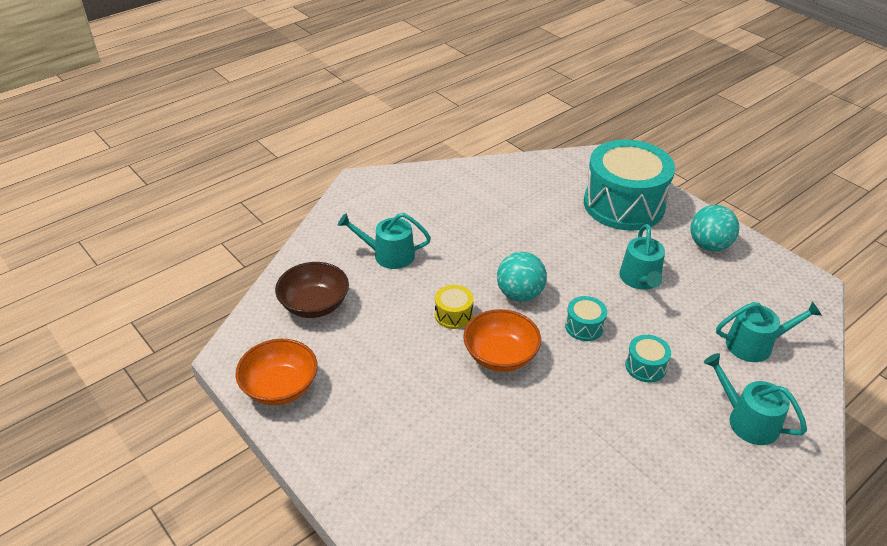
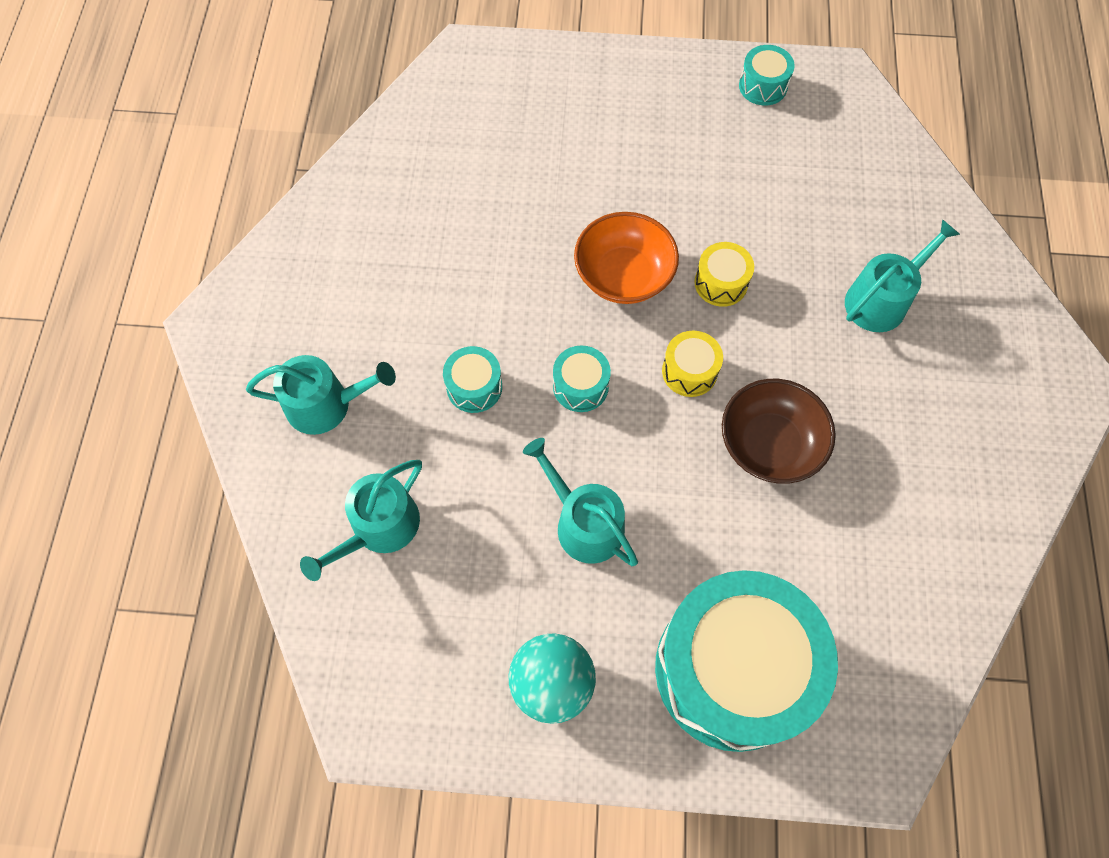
camera: 135 degrees right, 25 degrees up
(280, 387) = (763, 86): orange bowl -> turquoise drum
(314, 305) = (856, 178): brown bowl -> brown bowl (769, 444)
(519, 294) = (689, 371): turquoise ball -> yellow drum

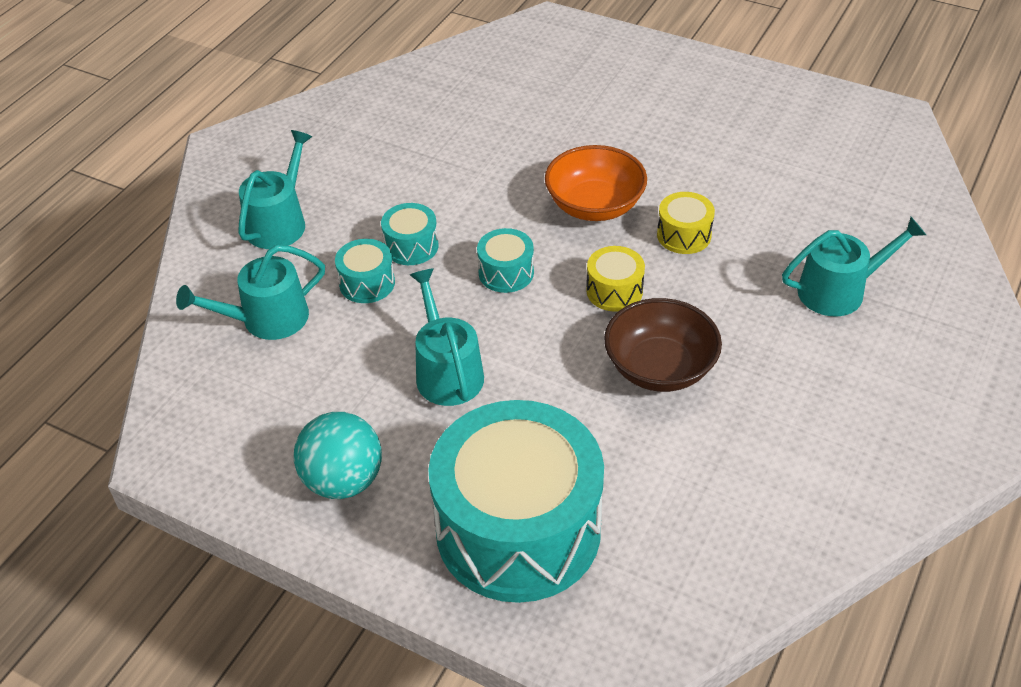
camera: 25 degrees right, 20 degrees down
(326, 404) = (279, 222): turquoise watering can -> turquoise watering can turned 90 degrees counterclockwise
(763, 86) = (809, 105): turquoise drum -> turquoise drum (367, 283)

